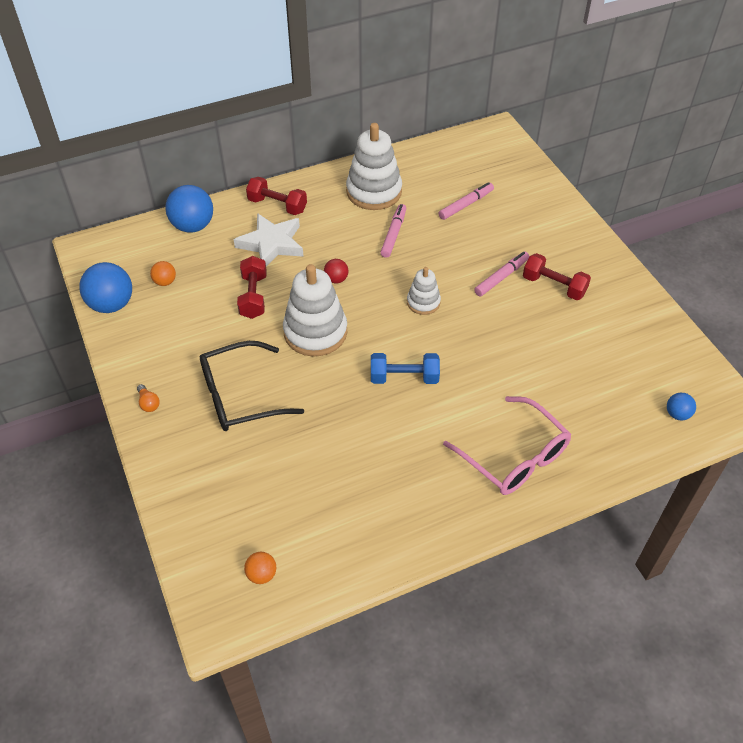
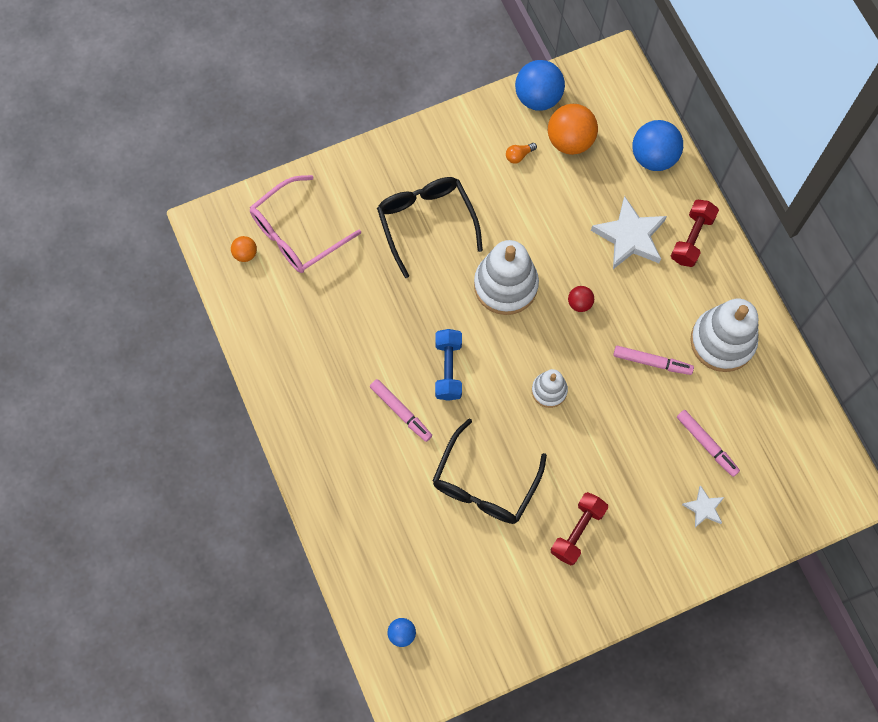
camera: 90 degrees right, 20 degrees up
(148, 403) = (418, 147): orange light bulb -> orange light bulb (519, 155)
(165, 282) = (570, 141): orange ball -> orange ball, size x1.98
(253, 296) = (552, 224): red dumbbell -> none
(501, 277) = (589, 475): pink marker -> pink marker (401, 412)
(514, 457) = (354, 466): pink glasses -> pink glasses (297, 233)
(519, 350) = (484, 484): none -> black glasses
(521, 209) = (704, 508): none -> white star

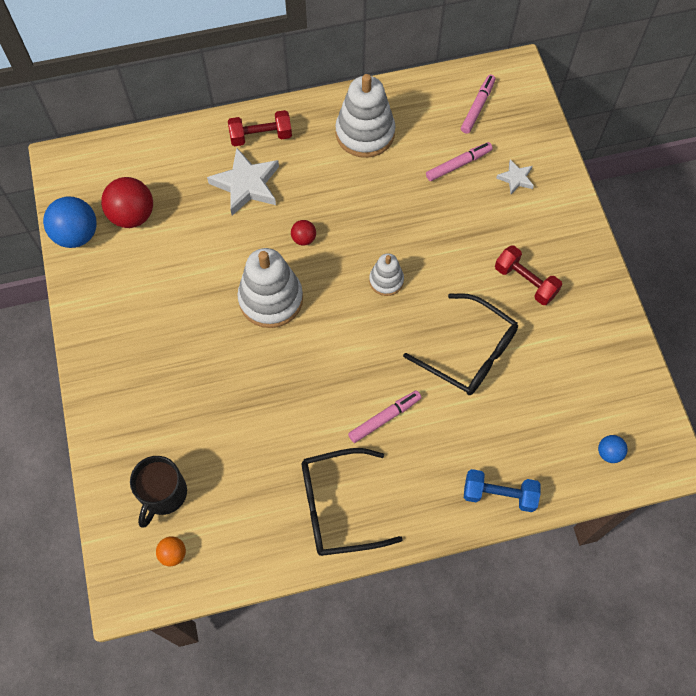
camera: 80 degrees left, 5 degrees down
(297, 233) = (163, 494): pink glasses -> black mug
(426, 222) = (184, 361): black glasses -> black glasses (338, 507)
(448, 369) = (347, 366): blue dumbbell -> blue dumbbell (499, 494)
(519, 155) = (135, 263): orange light bulb -> none
(570, 141) = (132, 215): orange ball -> red ball
(652, 362) = (374, 191): pink marker -> pink marker (477, 107)
(653, 157) = (170, 150): blue ball -> none
(691, 238) = (261, 136): red dumbbell -> red dumbbell turned 45 degrees counterclockwise

